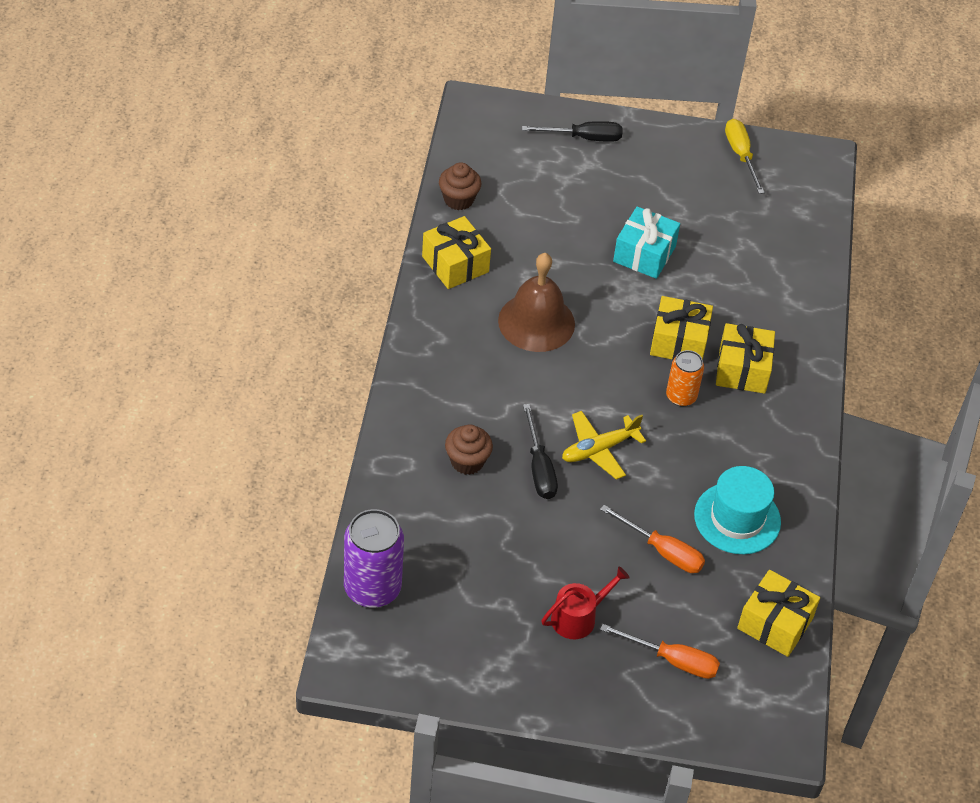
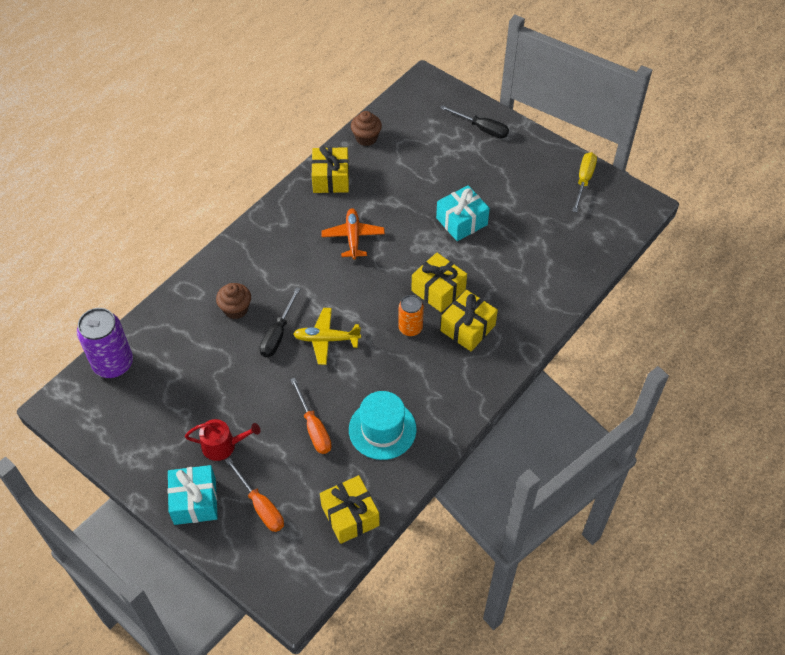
camera: 35 degrees right, 5 degrees up
(536, 322) = (353, 237): brown bell -> orange plane
(597, 691) = (195, 501): none -> turquoise gift

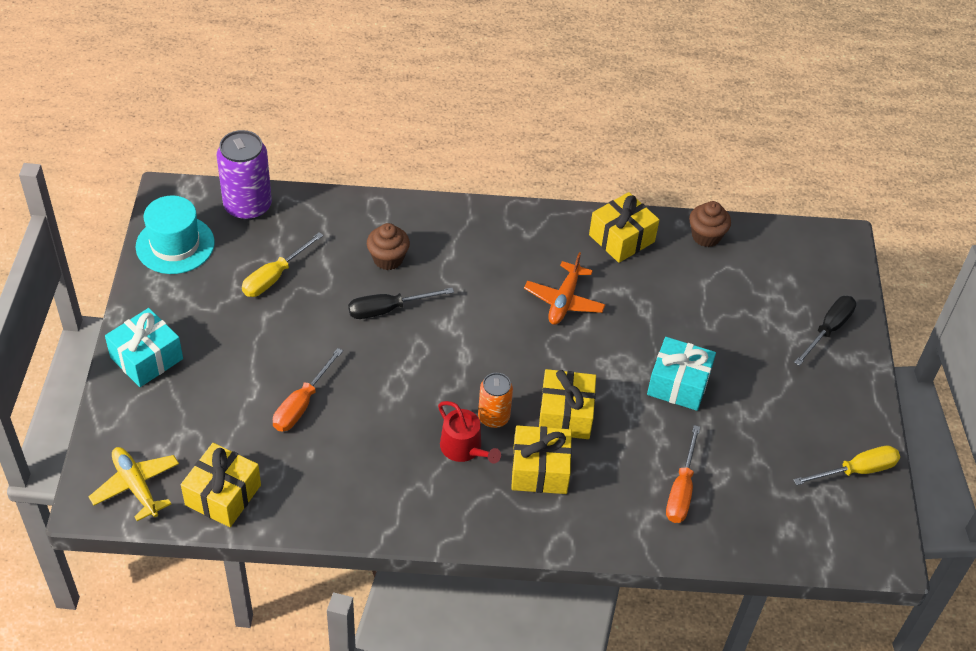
camera: 50 degrees right, 5 degrees down
(192, 383) = (274, 277): none -> yellow screwdriver
(223, 445) = (224, 343): red watering can -> red watering can (464, 448)
(260, 506) = (179, 413): orange screwdriver -> orange screwdriver (681, 490)
(326, 339) = (416, 353): yellow plane -> yellow plane (136, 486)
(353, 237) = (564, 301): orange plane -> orange plane turned 150 degrees clockwise
(382, 429) = (346, 464): turquoise hat -> turquoise hat (175, 245)
(481, 128) = (828, 330): black screwdriver -> black screwdriver turned 135 degrees counterclockwise

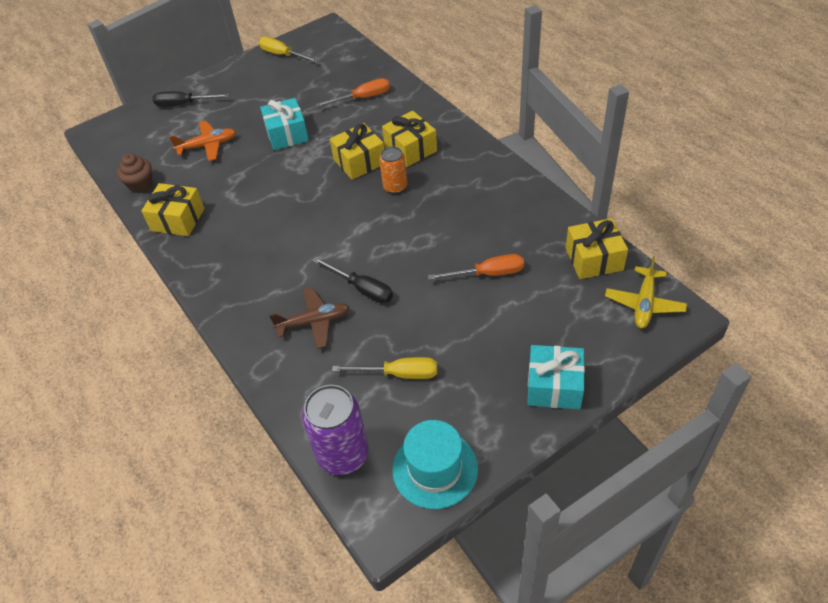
camera: 120 degrees left, 0 degrees up
(388, 259) = (314, 322): brown cupcake -> brown plane
(464, 448) = (432, 184): red watering can -> none
(564, 301) = (265, 213): orange plane -> orange plane (208, 145)

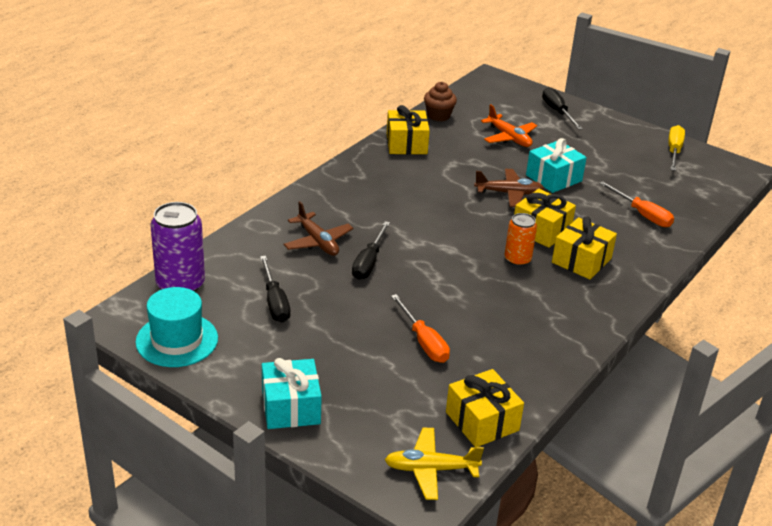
camera: 65 degrees right, 15 degrees down
(296, 168) = (509, 193): none -> brown plane
(399, 374) = (275, 302): yellow screwdriver -> black screwdriver

